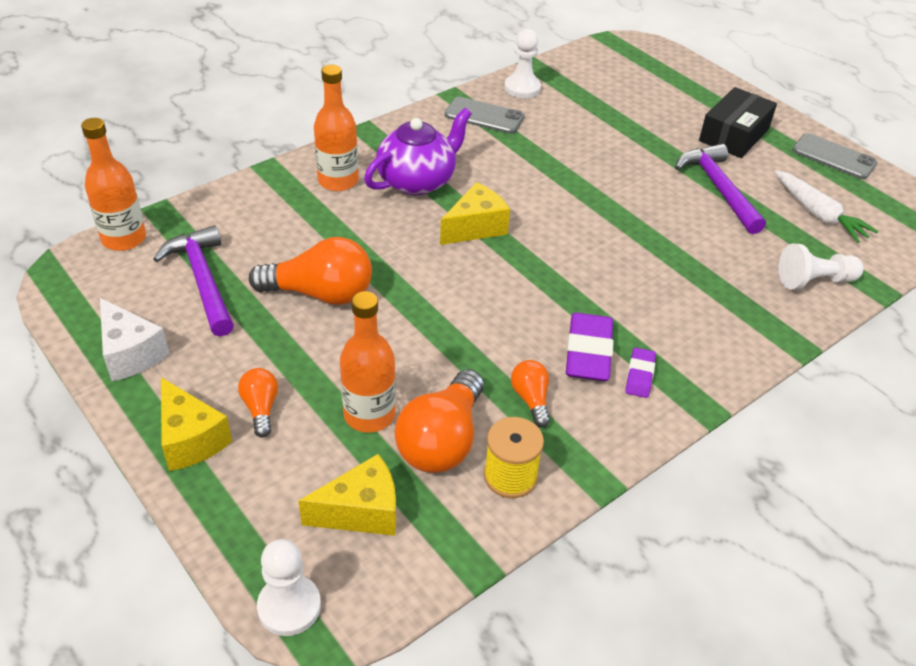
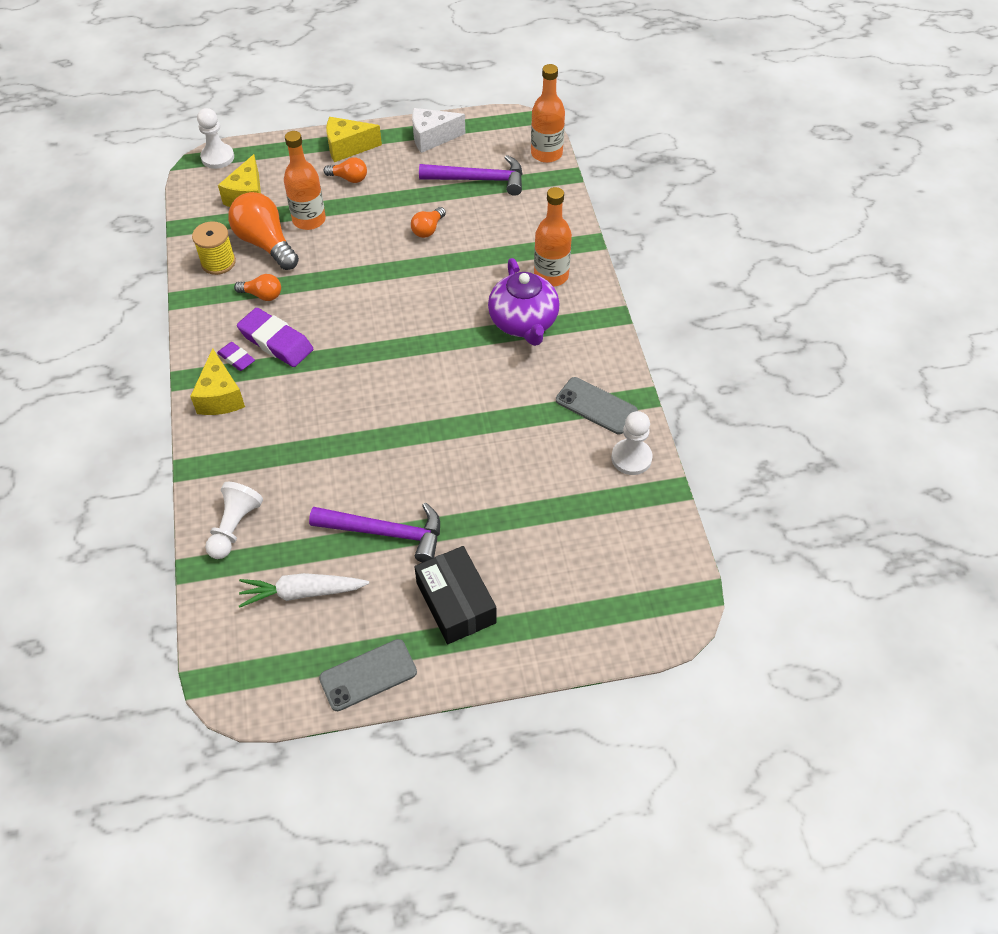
camera: 120 degrees right, 10 degrees up
(321, 293) = (428, 229): orange light bulb -> orange light bulb, size x0.52
(476, 227) = (443, 335): yellow cheese -> yellow cheese (220, 397)
(484, 116) = (596, 406): grey phone -> grey phone turned 75 degrees clockwise

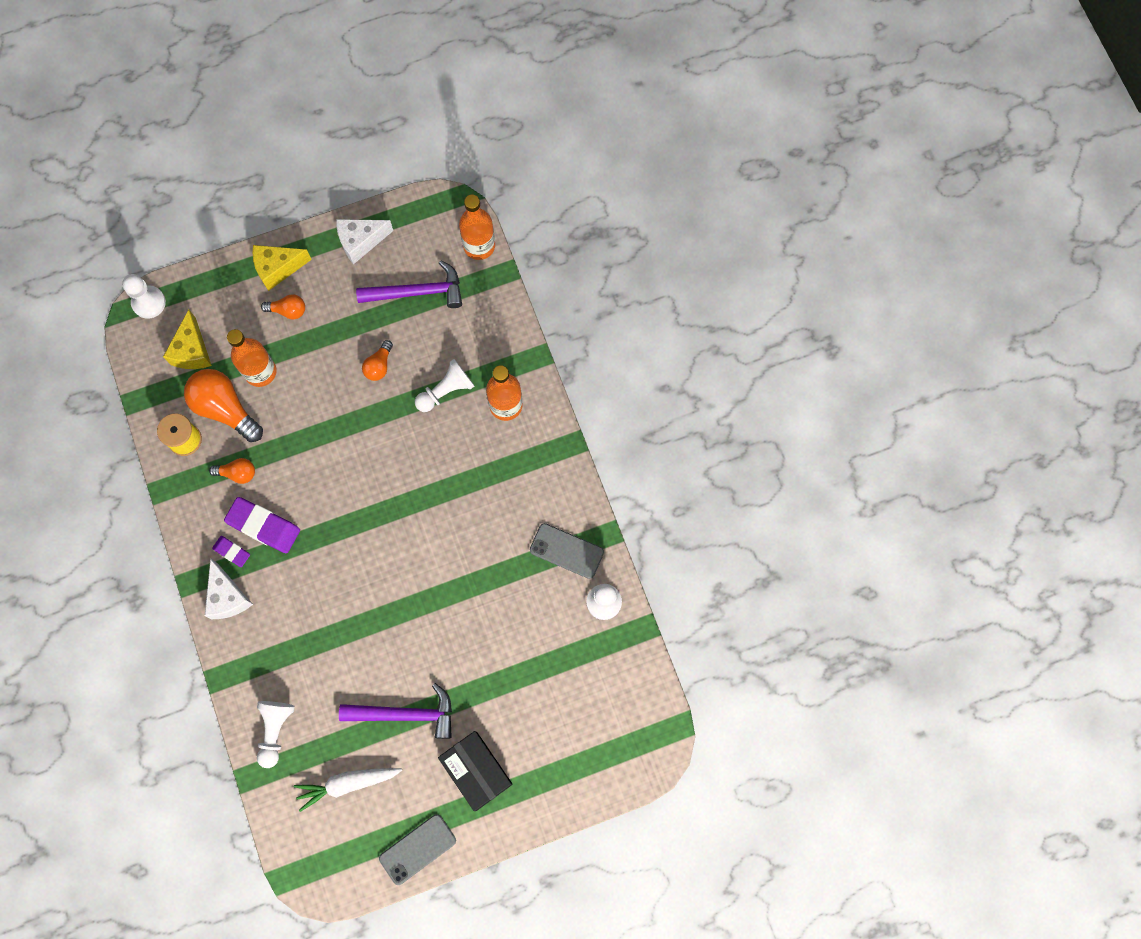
camera: 10 degrees left, 20 degrees up
(220, 397) = (227, 597): yellow cheese -> white cheese
(491, 257) = (446, 391): none -> white pawn
(524, 323) = (488, 466): purple teapot -> none

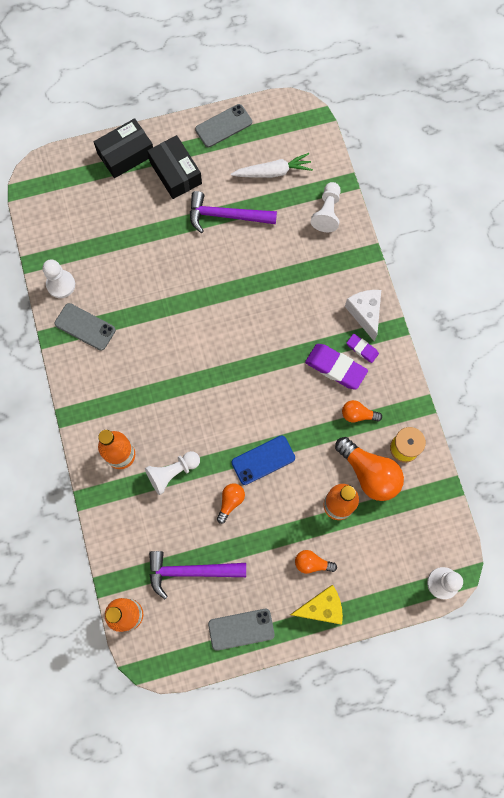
camera: 175 degrees left, 0 degrees up
(192, 351) = (400, 531): yellow cheese -> none
(345, 413) = (263, 460): none -> blue phone
(360, 242) = (241, 629): white cheese -> grey phone
(545, 793) = (126, 154): none -> black box

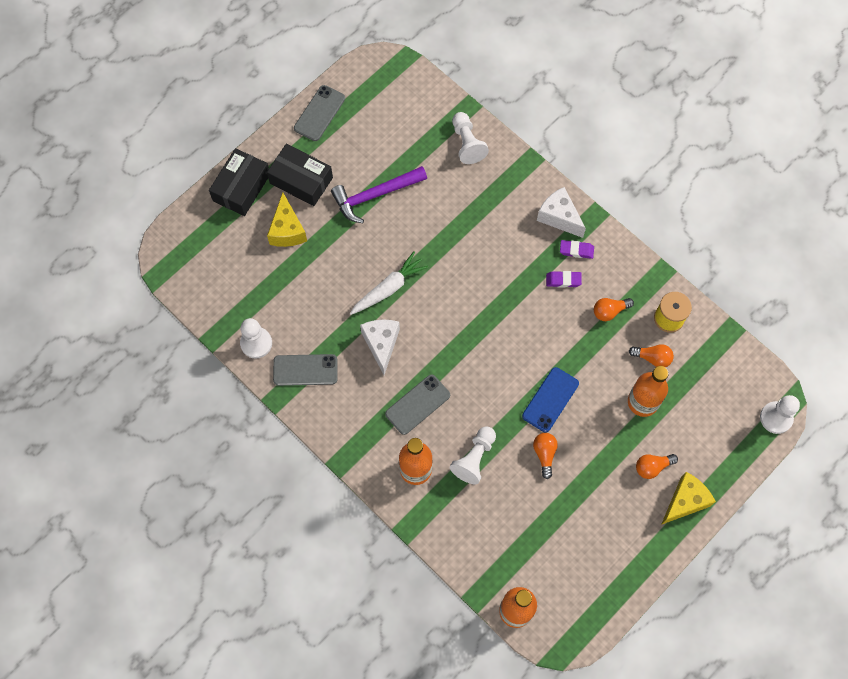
camera: 30 degrees left, 5 degrees down
(140, 207) = (287, 230): none -> yellow cheese
(156, 339) = (381, 344): none -> white cheese
(190, 571) = (548, 538): purple hammer -> none
(241, 629) = (626, 563): grey phone -> grey phone (417, 404)
(273, 172) = (393, 132): white carrot -> white carrot (388, 288)
(335, 368) = (563, 280): purple eraser -> purple eraser, size x0.55
(369, 473) = (652, 358): orange light bulb -> orange light bulb, size x0.52

